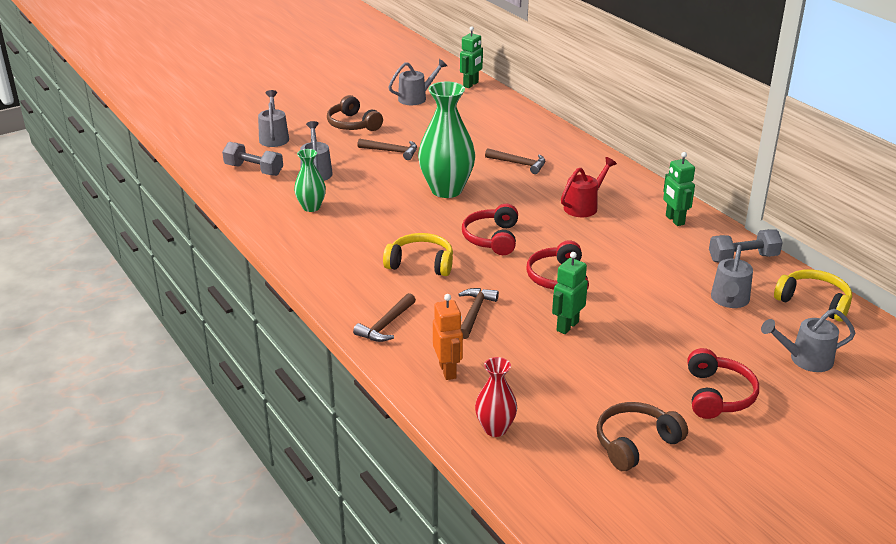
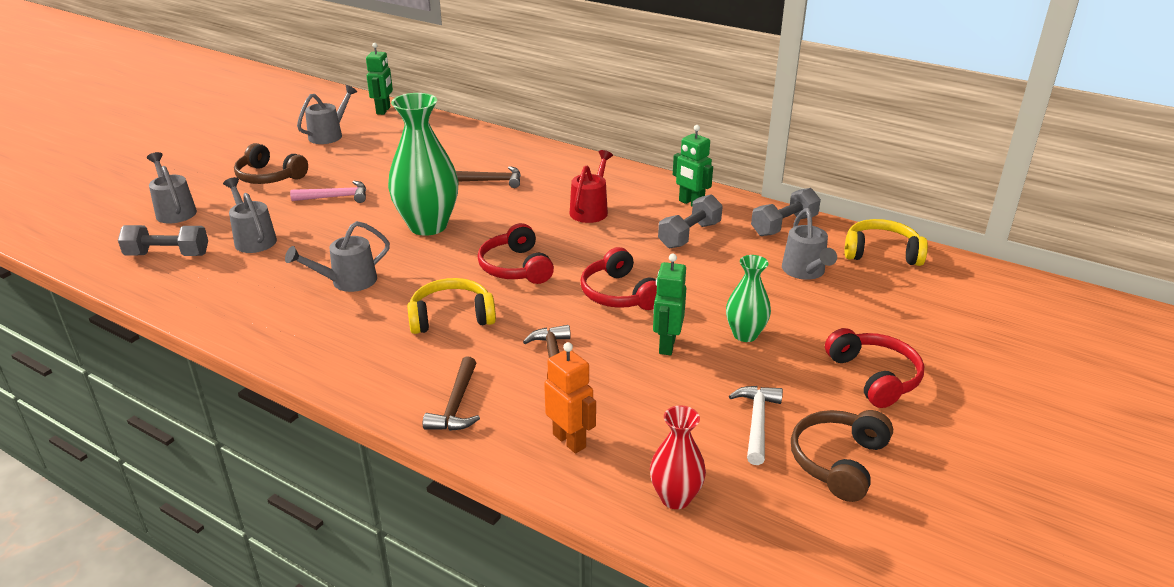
camera: 25 degrees left, 0 degrees up
(311, 207) = (271, 283): green vase -> green vase (745, 334)
(391, 151) = (335, 197): brown hammer -> pink hammer
(594, 399) = (757, 422): none -> white hammer
(652, 246) = (689, 235): none -> grey dumbbell
(804, 359) = (921, 313): grey watering can -> grey watering can (347, 282)

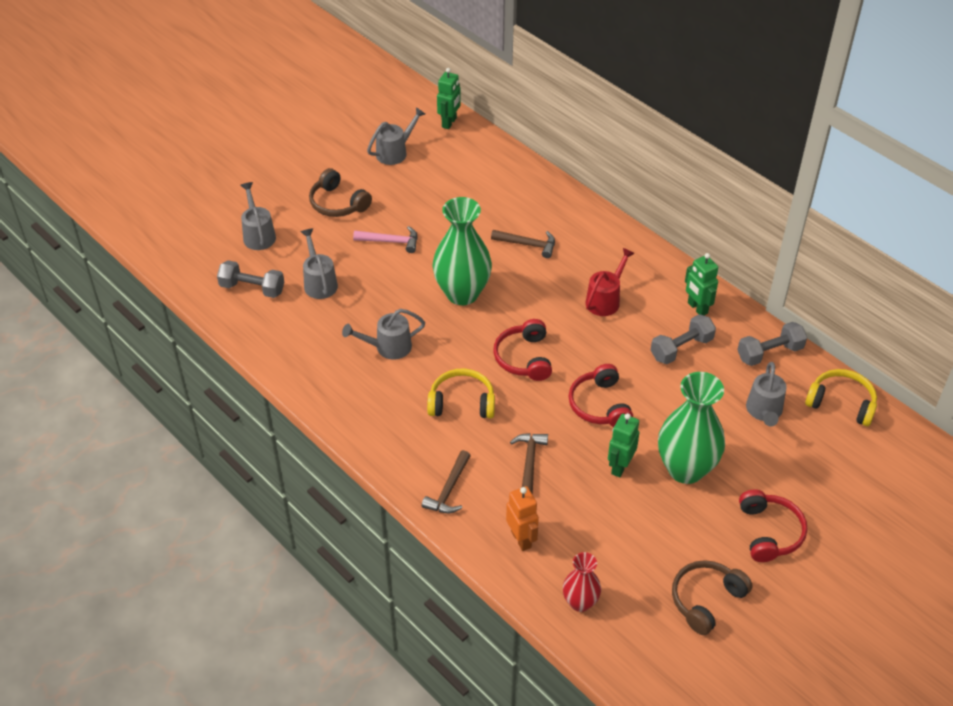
camera: 15 degrees right, 15 degrees up
(745, 334) = (685, 469): green vase -> green vase, size x1.85
(757, 422) = (661, 553): white hammer -> none

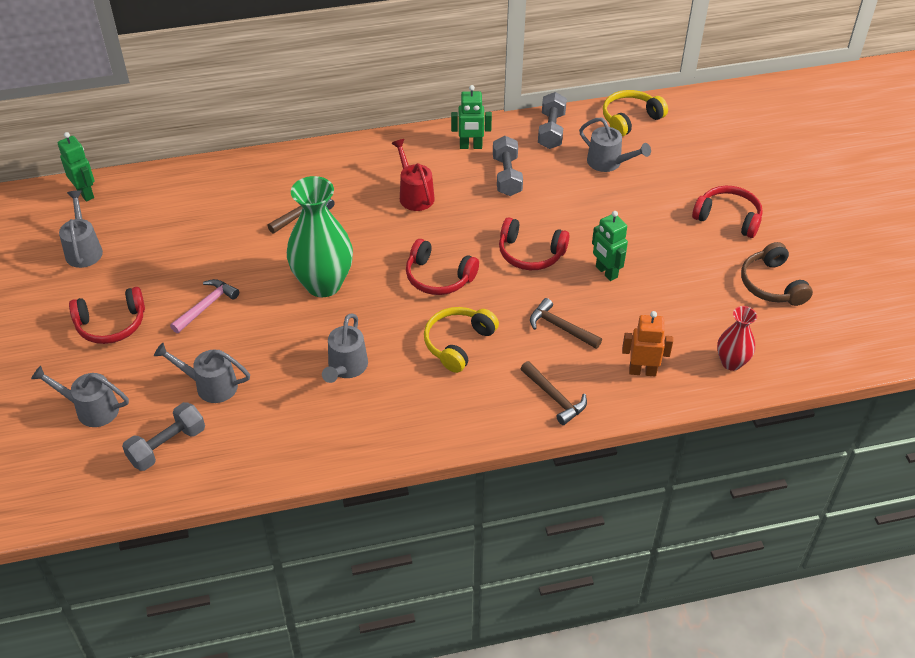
camera: 60 degrees left, 0 degrees up
(338, 203) = (111, 324): brown headphones -> red headphones
(685, 469) = (635, 234): green vase -> none

